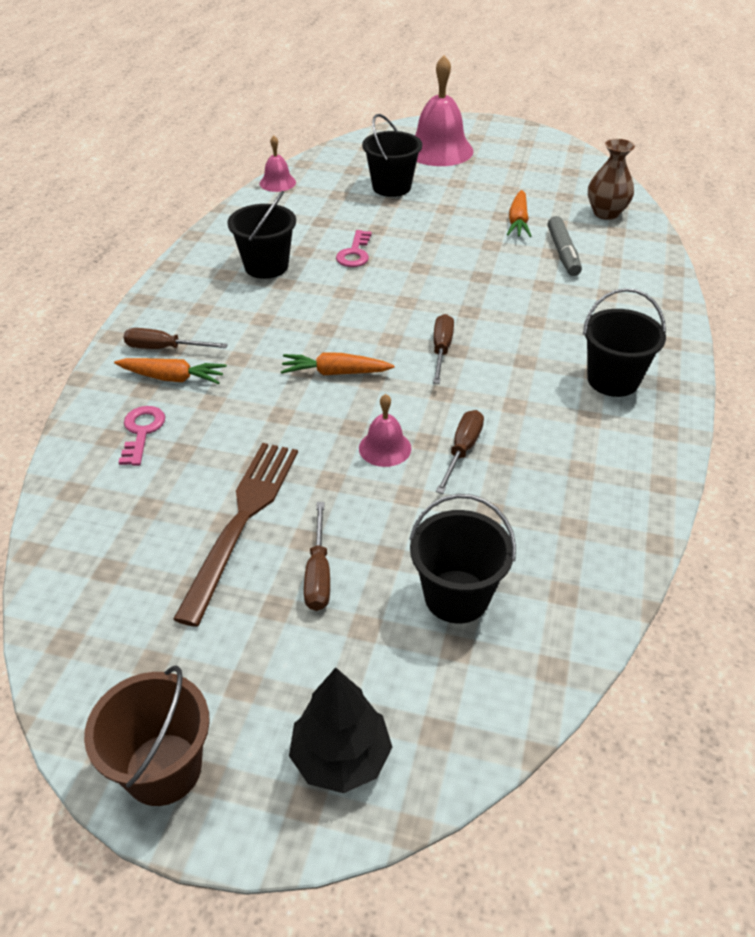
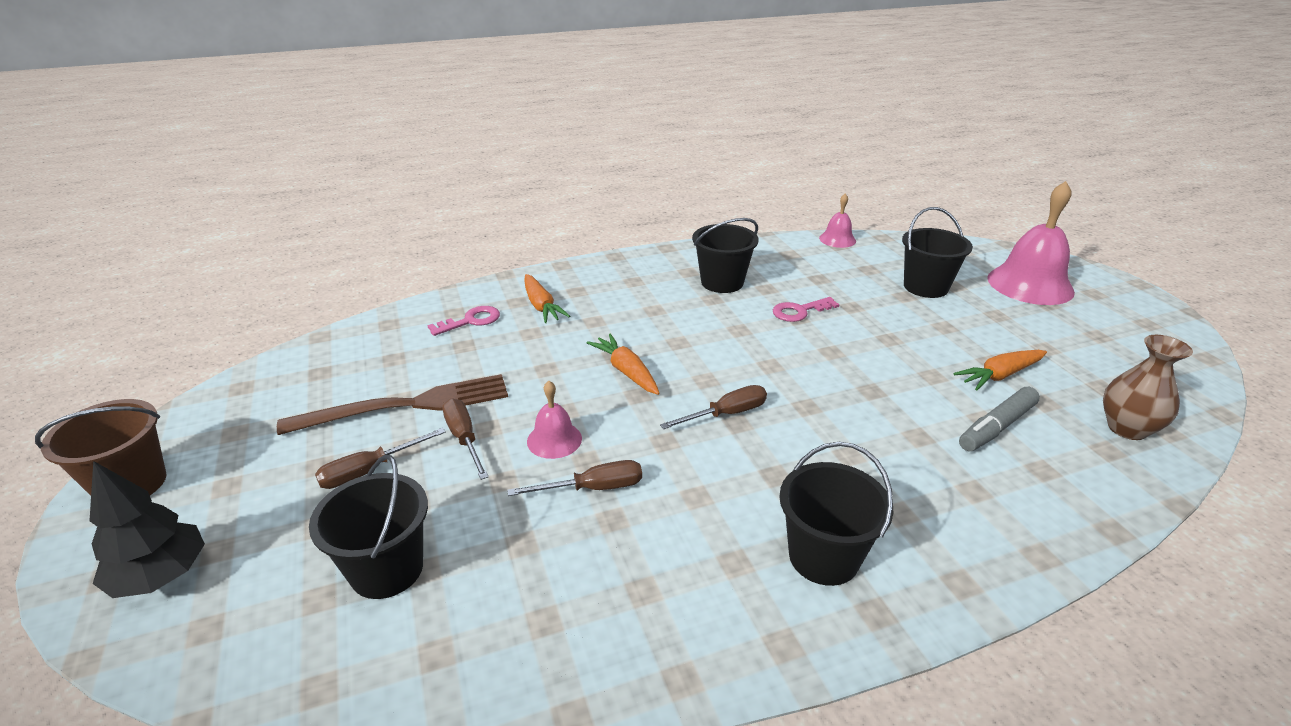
camera: 55 degrees right, 10 degrees down
(164, 348) = (571, 288): brown screwdriver -> brown screwdriver (464, 438)

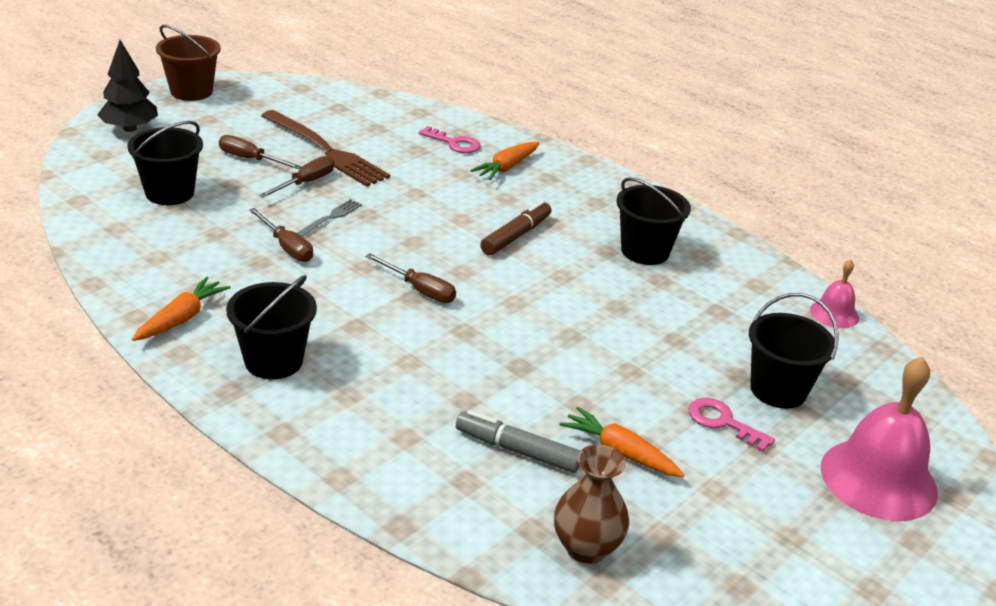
camera: 60 degrees right, 0 degrees up
(554, 440) = (329, 218): pink bell -> grey fork
(626, 371) = (442, 230): orange carrot -> orange carrot (181, 318)
(662, 334) = (516, 236): none -> brown marker
(800, 311) = (632, 307): pink key -> pink key (723, 422)

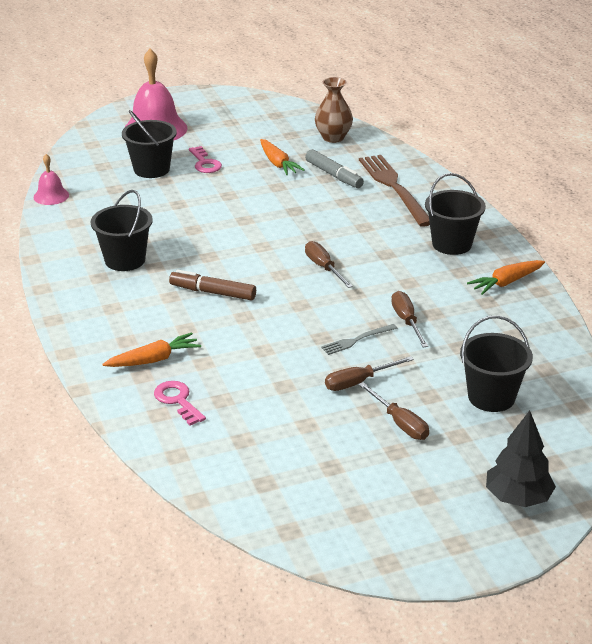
camera: 150 degrees left, 0 degrees up
(191, 91) = (430, 553): brown bucket -> none
(325, 150) = (317, 419): brown fork -> brown fork (394, 188)
(516, 236) = (213, 292): brown marker -> brown marker turned 45 degrees clockwise

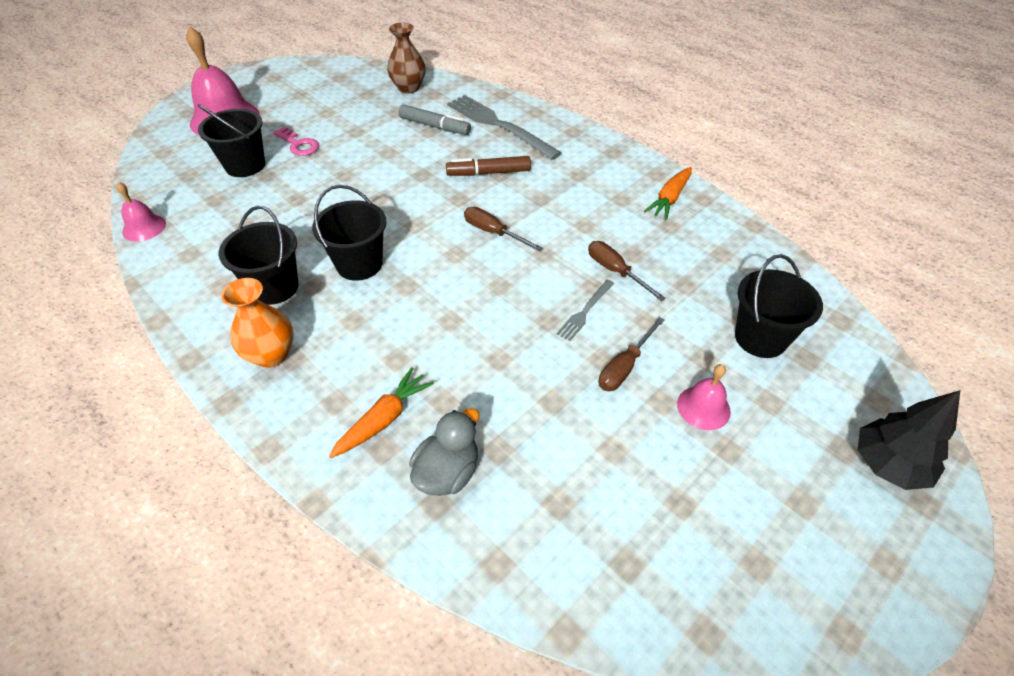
camera: 25 degrees left, 15 degrees up
(98, 301) = (271, 355): none -> orange vase
(178, 401) = (447, 472): pink key -> grey duck
(213, 292) = (398, 299): brown marker -> brown marker (489, 173)
(278, 163) = (373, 127): orange carrot -> none
(394, 188) = (499, 125): brown fork -> grey fork
(400, 423) = (703, 407): brown screwdriver -> pink bell
(451, 244) = (592, 171): black bucket -> black bucket (359, 264)

